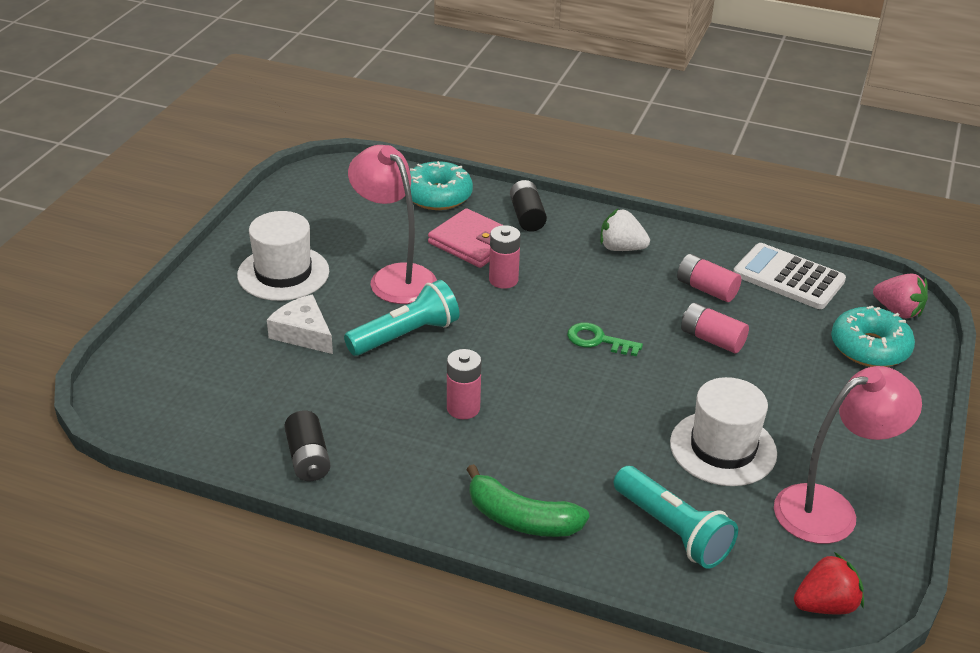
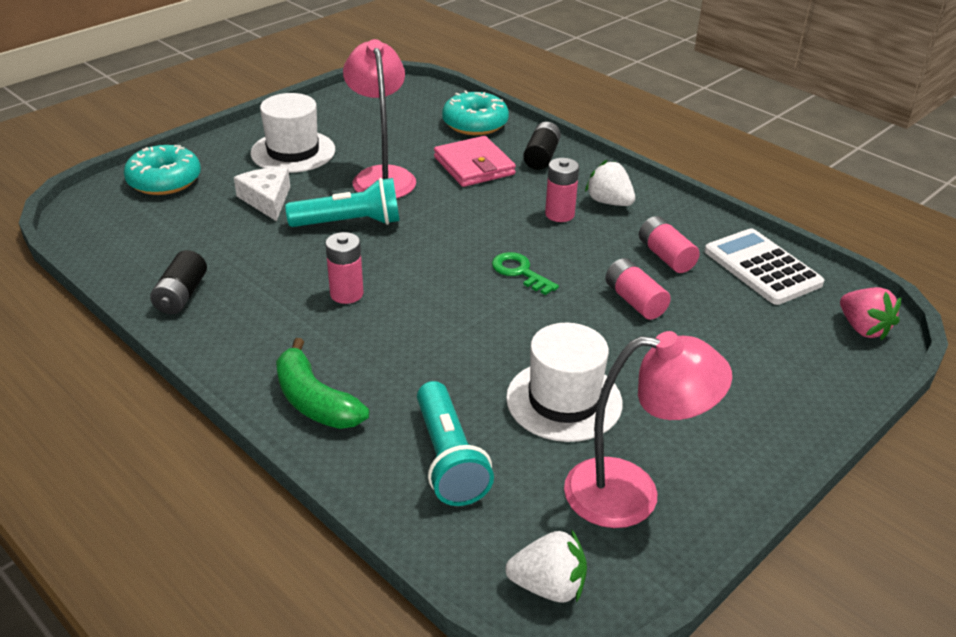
camera: 25 degrees right, 0 degrees up
(503, 280) = (475, 201): pink battery -> pink battery (559, 214)
(825, 605) = (548, 586): red strawberry -> white strawberry
(869, 348) = (802, 354): turquoise donut -> turquoise donut (164, 181)

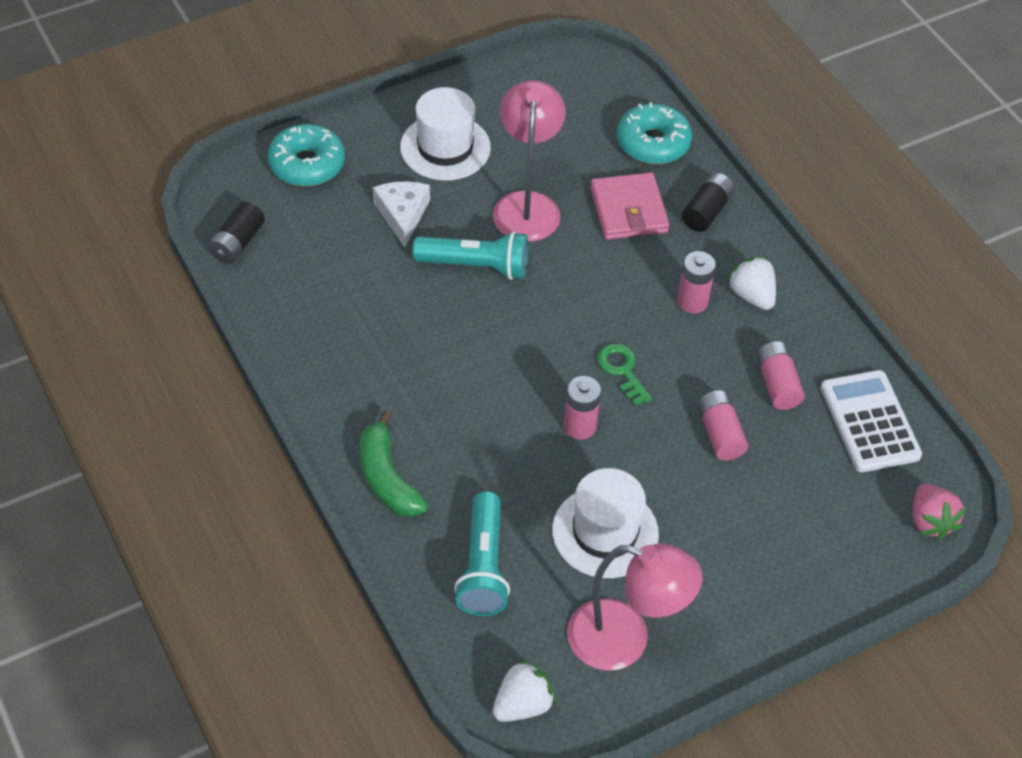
camera: 15 degrees right, 15 degrees up
(181, 295) = (296, 326): black battery -> black battery (237, 243)
(346, 294) = (447, 360): pink battery -> pink battery (579, 426)
(548, 586) = (522, 704): white strawberry -> white strawberry turned 60 degrees counterclockwise

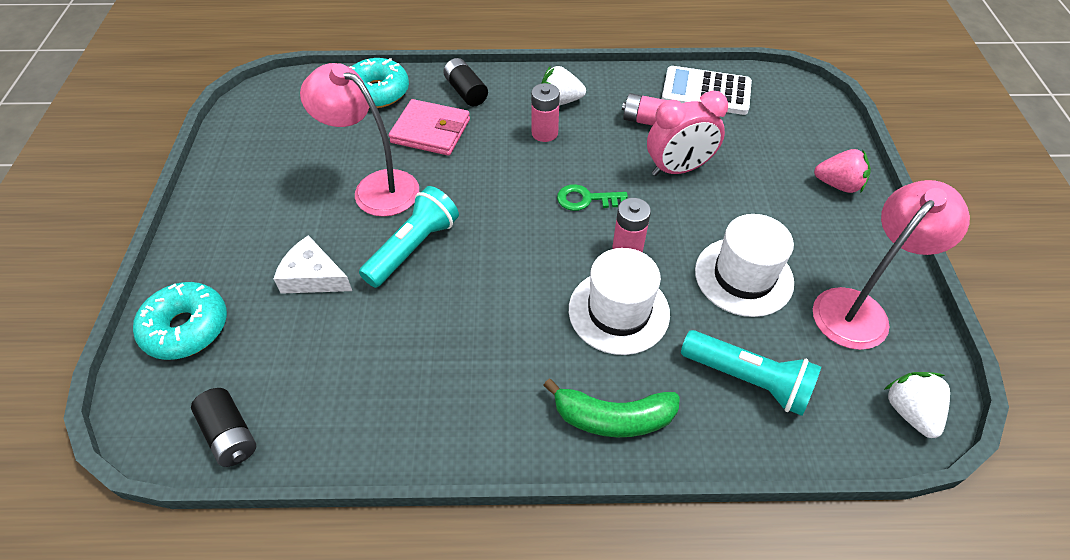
camera: 60 degrees left, 0 degrees up
(445, 147) = (265, 215): white hat -> white hat (618, 311)
(720, 434) = (678, 169): pink battery -> pink clock
(930, 521) = (803, 99): pink strawberry -> pink strawberry (838, 185)

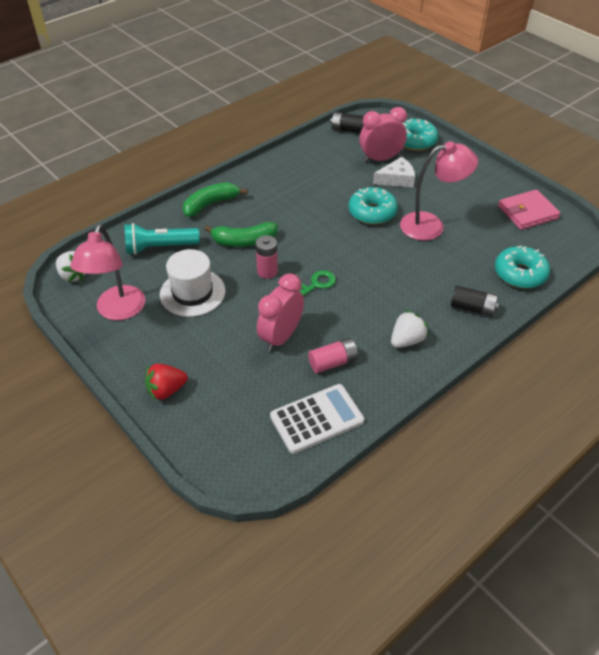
camera: 140 degrees right, 5 degrees down
(279, 329) = (380, 159): none -> pink clock
(413, 247) = (372, 212): turquoise flashlight -> turquoise donut
(431, 131) = (452, 270): pink wallet -> pink wallet (527, 212)
(544, 133) = (387, 310): pink battery -> none
(618, 311) = (244, 241): white hat -> green banana
(838, 185) = (166, 390): pink strawberry -> red strawberry

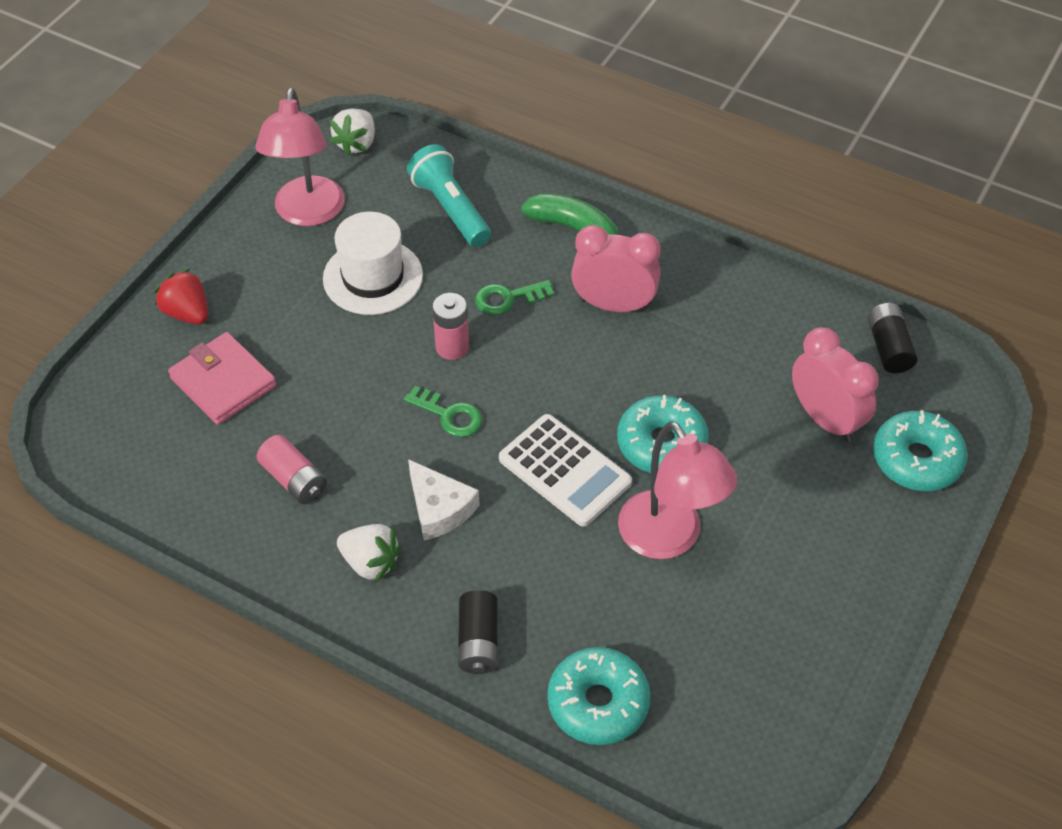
camera: 70 degrees right, 5 degrees up
(118, 311) = (308, 213): pink lamp -> pink lamp turned 75 degrees counterclockwise
(244, 241) = (508, 298): green banana -> green key
(281, 337) = (323, 404): pink clock -> pink clock (613, 305)
(316, 419) = (185, 488): white calculator -> white calculator (565, 470)
(397, 179) = (776, 458): white cheese -> white cheese (439, 508)
(527, 212) = (787, 692): pink wallet -> pink wallet (223, 382)

